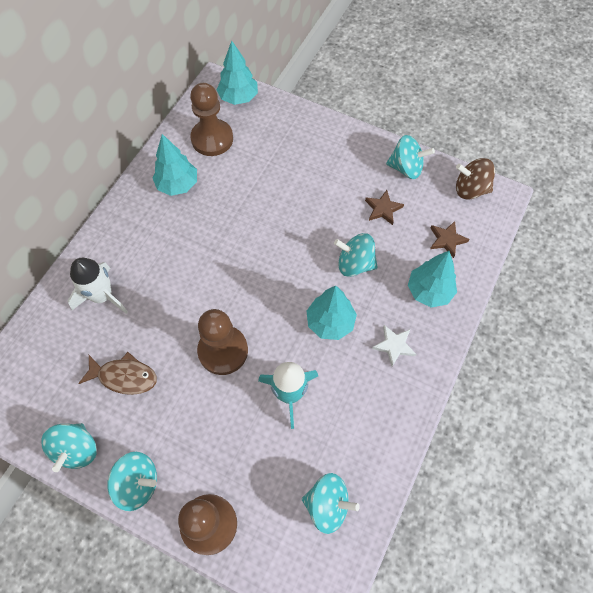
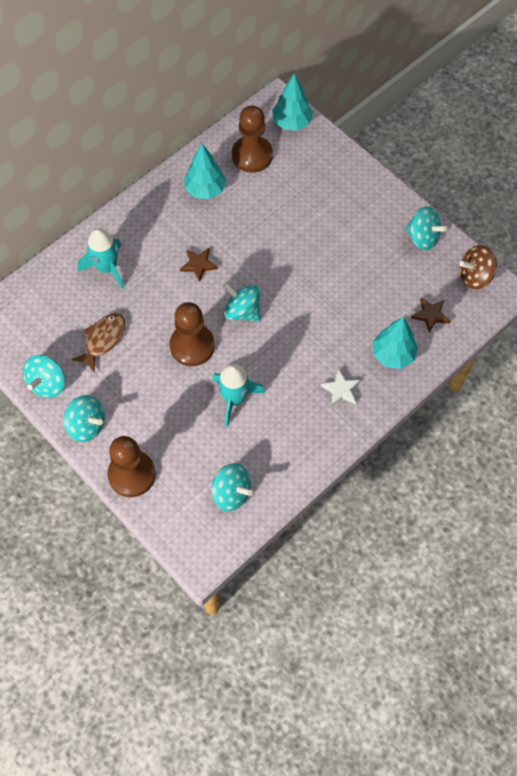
camera: 20 degrees right, 0 degrees up
(102, 296) = (107, 268): white rocket -> turquoise rocket
(124, 377) = (103, 340): brown fish -> brown fish turned 90 degrees counterclockwise
(330, 322) = (293, 352): turquoise tree -> none
(355, 264) = (336, 310): turquoise spinning top -> turquoise spinning top (242, 311)
(383, 209) = (383, 269): brown star -> brown star (198, 265)
(470, 189) = (475, 276): brown spinning top -> brown spinning top turned 45 degrees counterclockwise

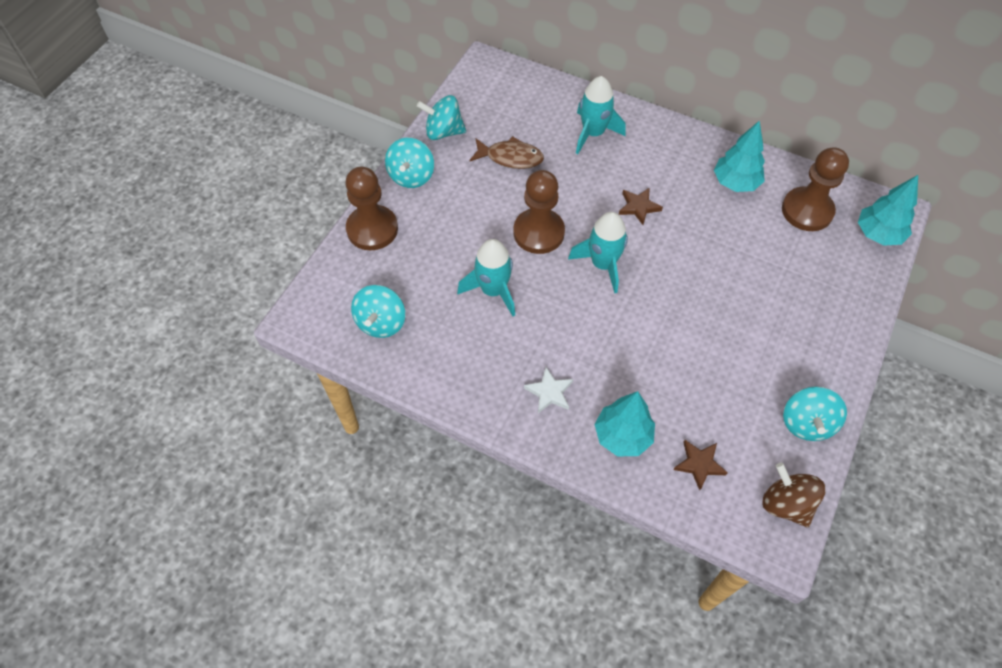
camera: 70 degrees right, 5 degrees down
(242, 311) = (602, 264): turquoise spinning top -> turquoise rocket

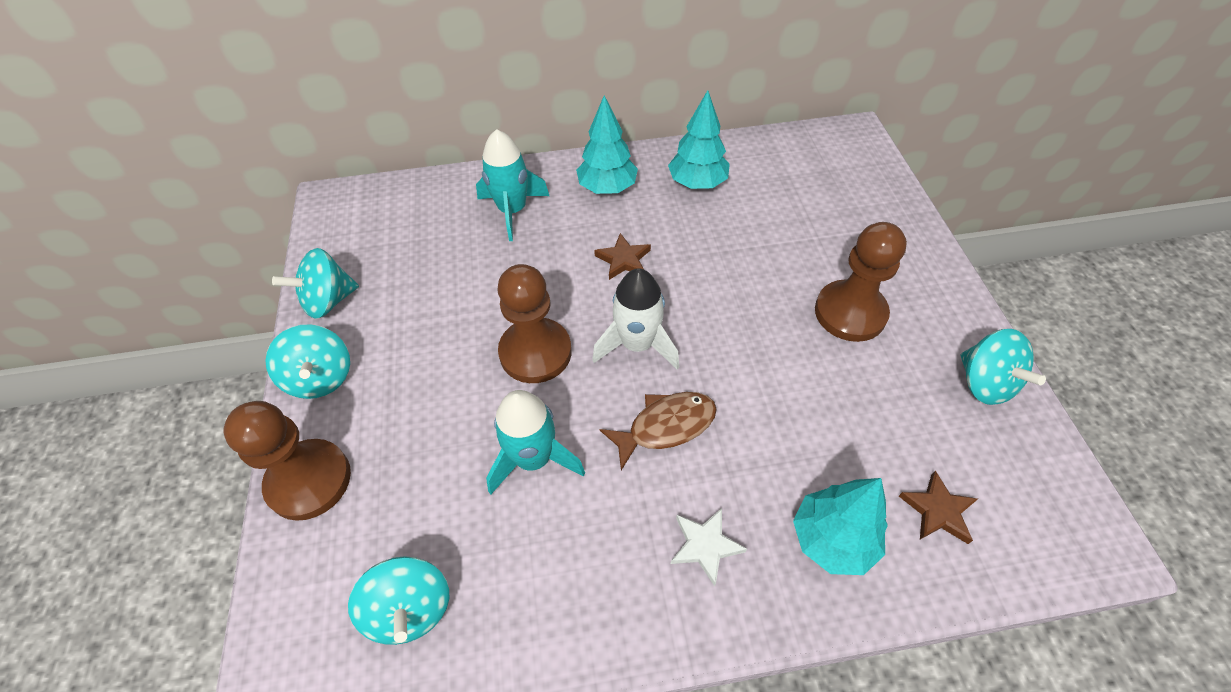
camera: 35 degrees left, 5 degrees down
(510, 157) = (436, 286): brown fish -> brown fish (666, 426)
(602, 264) = (637, 344): turquoise rocket -> white rocket
(786, 504) = (1056, 490): brown spinning top -> none
(807, 211) = (784, 173): brown pawn -> brown pawn (850, 313)
(878, 234) = (862, 160): turquoise tree -> turquoise tree (607, 188)

